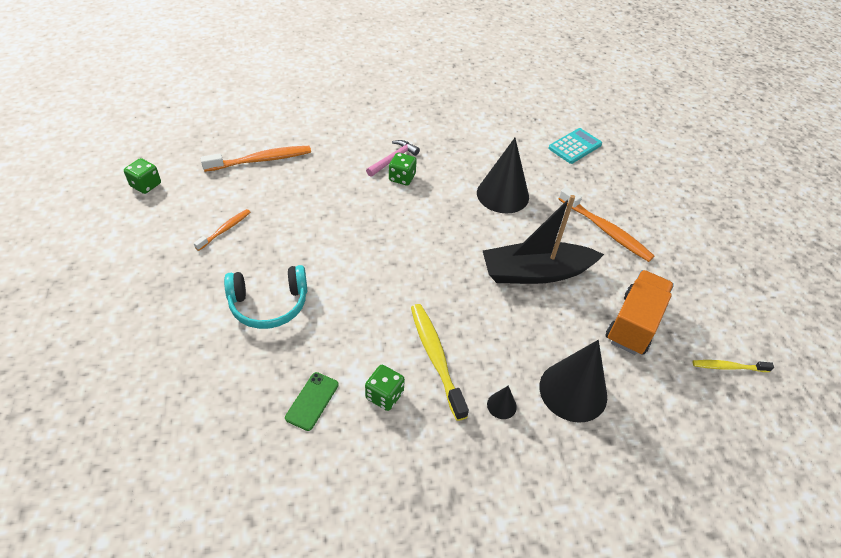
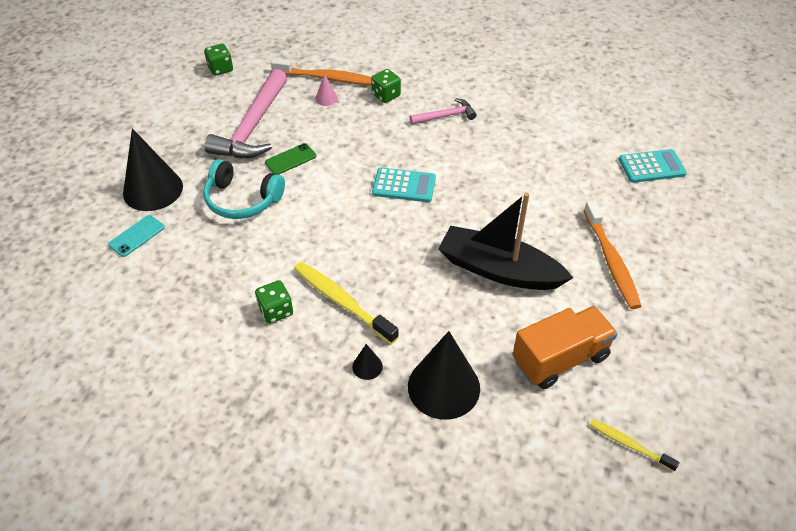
camera: 35 degrees right, 0 degrees up
(185, 387) = (137, 236): none -> turquoise phone
(225, 230) = (253, 127): orange toothbrush -> pink hammer
(276, 179) = (326, 98): none -> pink cone
(312, 401) = (217, 288): green phone -> green phone (290, 159)
(402, 178) = (440, 136): green dice -> green dice (386, 95)
(406, 232) = (404, 185): none -> turquoise calculator
(436, 358) = (342, 302): yellow toothbrush -> yellow toothbrush turned 60 degrees counterclockwise
(502, 194) = (528, 186): black cone -> black cone (153, 189)

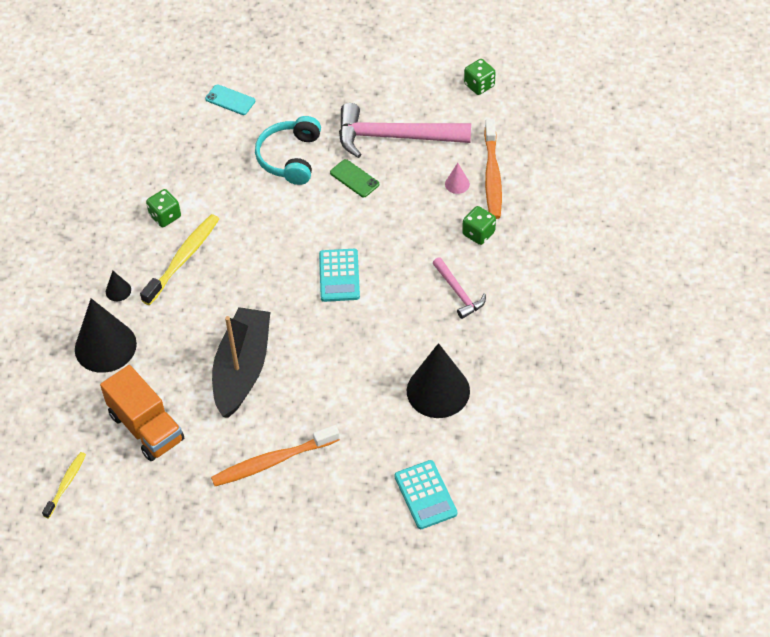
camera: 80 degrees right, 5 degrees up
(153, 189) = (288, 92): black cone -> black cone (438, 391)

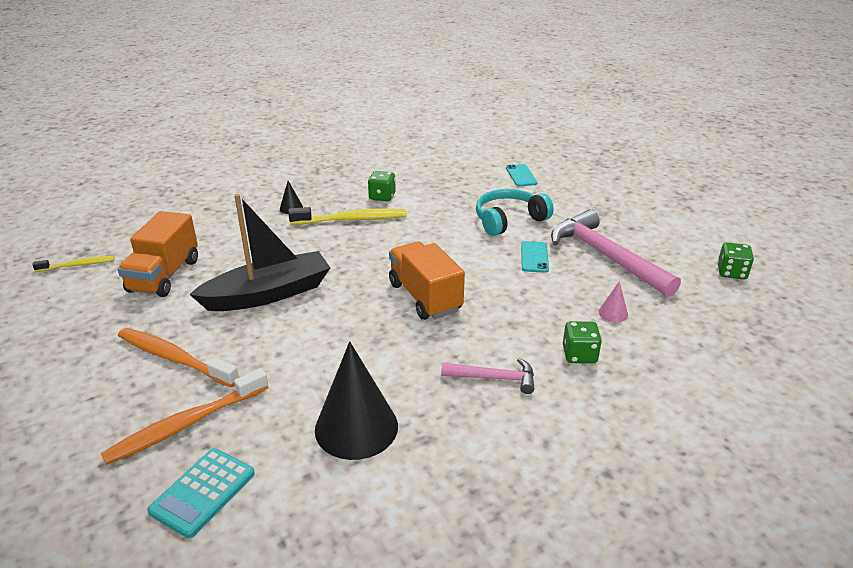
camera: 50 degrees right, 20 degrees down
(105, 346) = (232, 225): black cone -> none
(339, 276) = (425, 297): turquoise calculator -> orange truck
(354, 178) = (534, 257): green phone -> turquoise phone
(458, 292) = (494, 378): pink hammer -> pink hammer turned 105 degrees counterclockwise
(492, 175) = (655, 329): orange toothbrush -> orange toothbrush (186, 424)

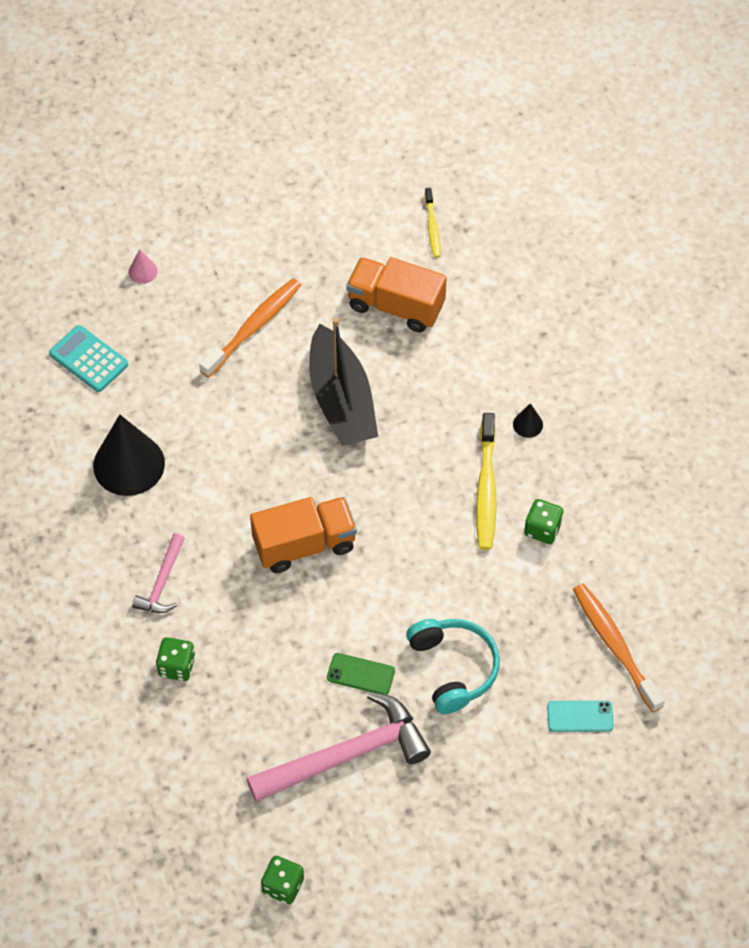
camera: 100 degrees right, 25 degrees up
(186, 424) = (164, 343): orange toothbrush -> orange toothbrush (615, 646)
(534, 257) = (360, 674): turquoise phone -> green phone
(613, 313) = (235, 722): pink cone -> pink cone (143, 271)

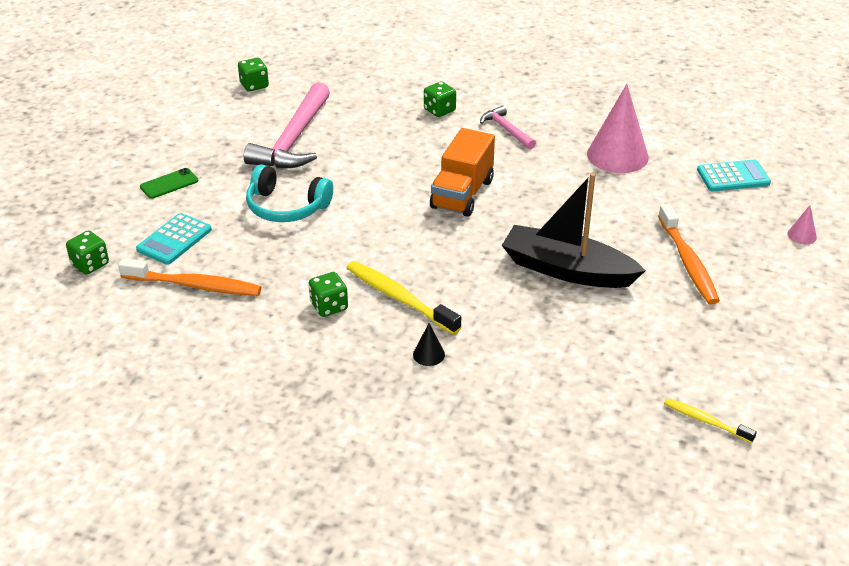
camera: 130 degrees right, 20 degrees down
(129, 464) = (617, 155): black cone -> pink cone
(360, 674) = (337, 170): green phone -> green phone (169, 184)
(395, 306) = (633, 348): orange truck -> none
(580, 716) = (174, 240): turquoise phone -> turquoise calculator
(671, 751) = (90, 264): none -> green dice

